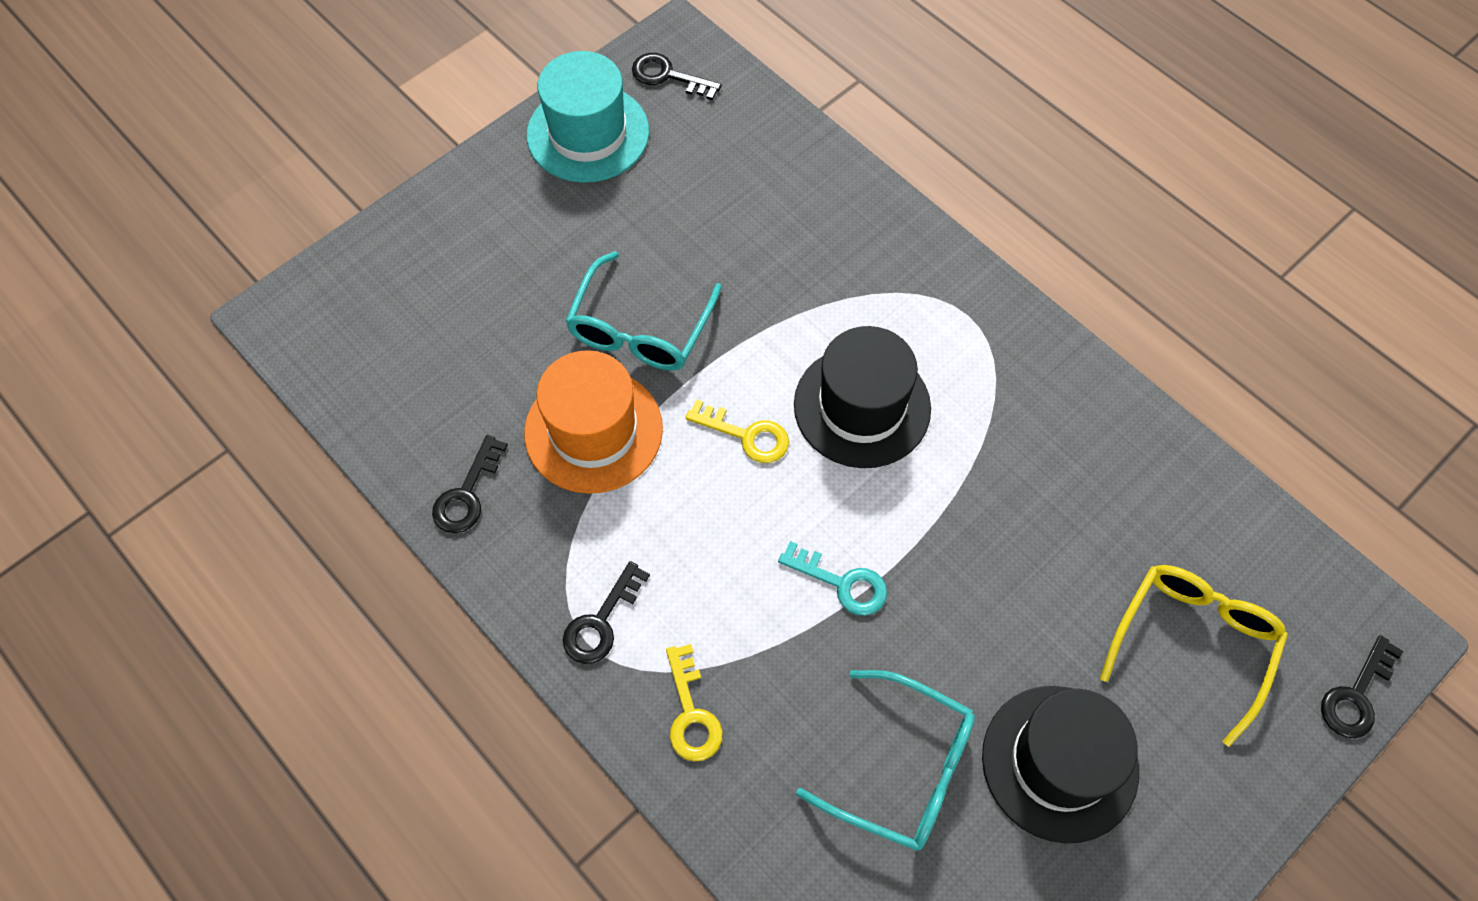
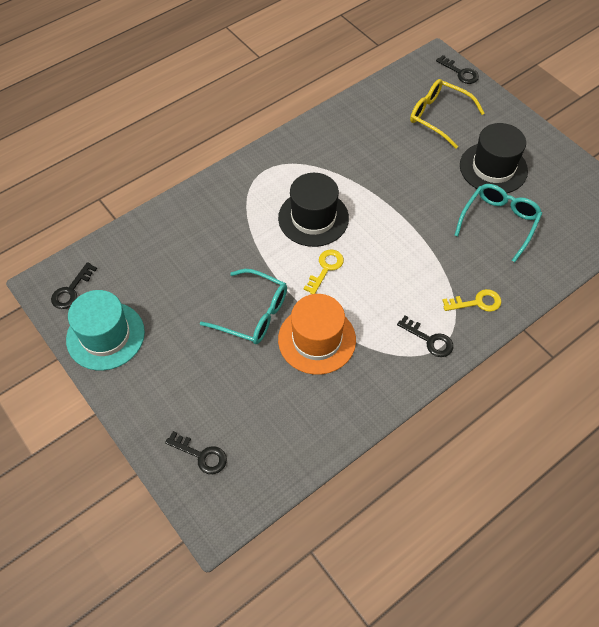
camera: 85 degrees left, 5 degrees down
(467, 494) = (352, 405): black key -> black key (201, 455)
(842, 583) = (409, 236): turquoise key -> none

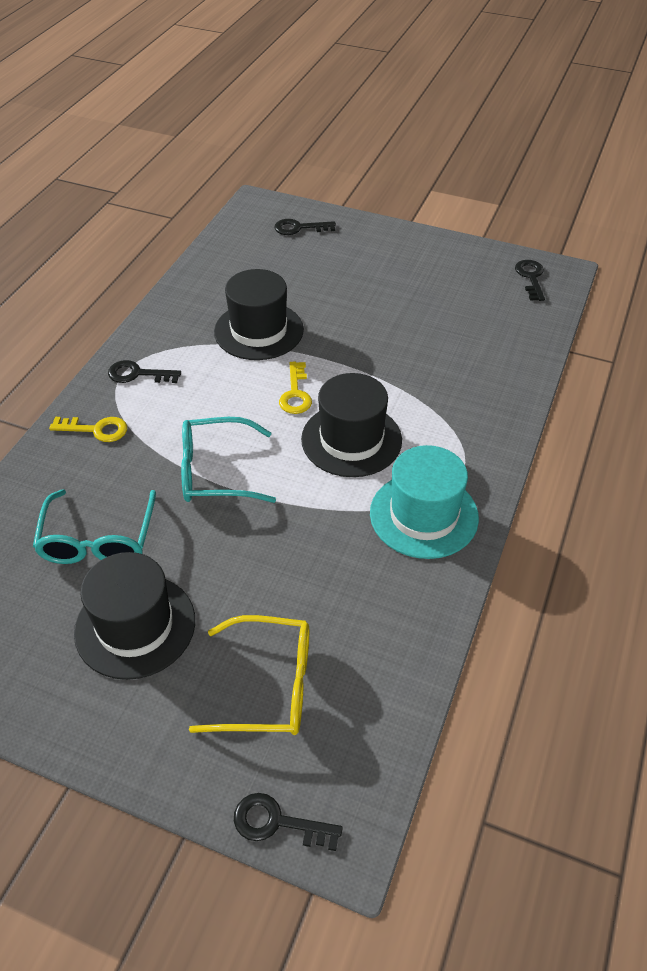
camera: 150 degrees right, 10 degrees down
(105, 336) = (459, 261): turquoise hat -> turquoise hat (424, 515)
(253, 314) = (340, 326): turquoise glasses -> turquoise glasses (216, 471)
(317, 339) = (259, 331): orange hat -> black hat
(477, 302) = (96, 429): yellow key -> yellow key turned 135 degrees counterclockwise

